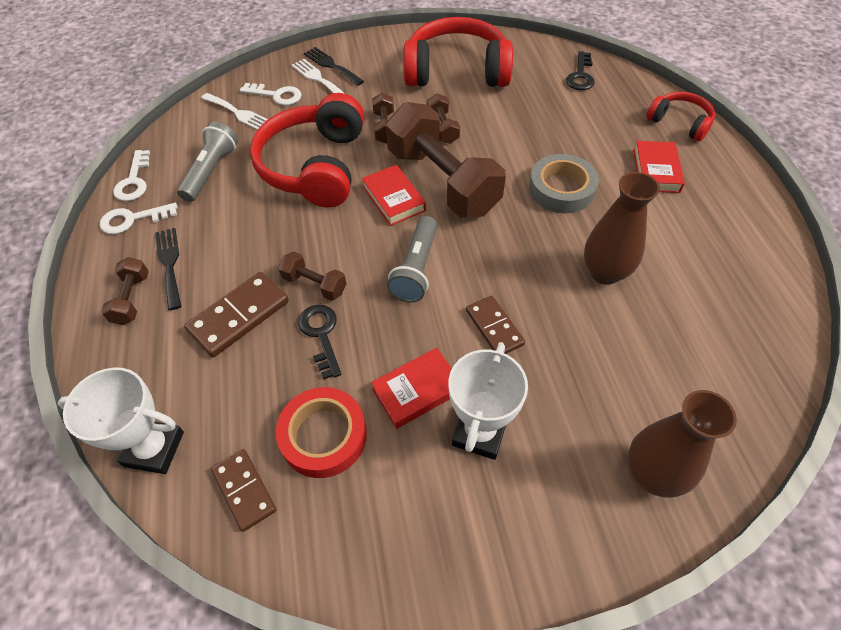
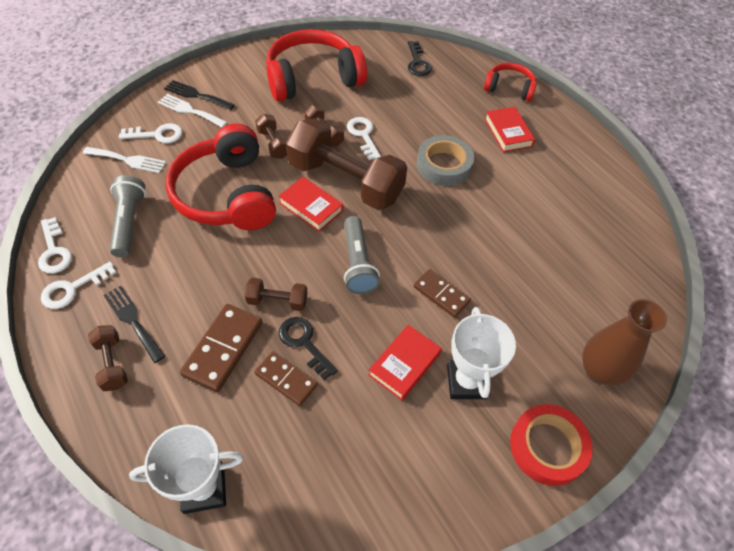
camera: 25 degrees left, 0 degrees up
(244, 490) = (301, 494): brown domino -> brown domino (286, 379)
(323, 435) = (346, 426): red tape -> red tape (547, 447)
(484, 138) = (363, 135): none -> white key
(604, 272) = (504, 226): brown vase -> none

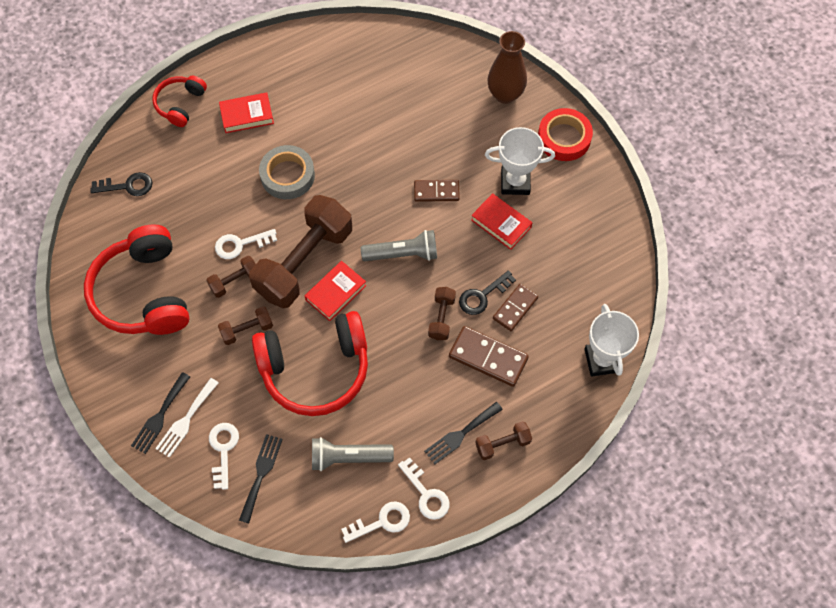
camera: 85 degrees left, 10 degrees up
(128, 160) = (261, 474): white fork -> black fork
(441, 294) = (436, 192): brown domino -> brown domino turned 45 degrees clockwise

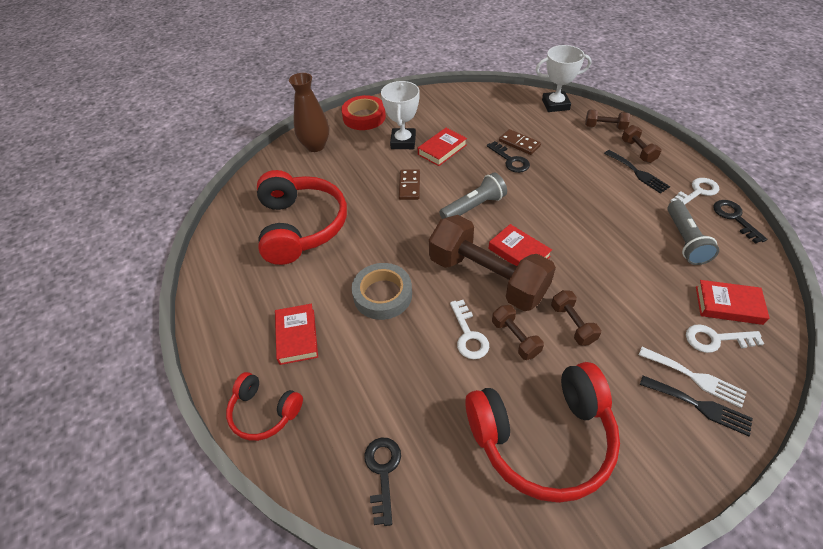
camera: 85 degrees left, 15 degrees down
(261, 474) = (728, 305): black fork -> red book
(316, 370) = (604, 265): red headphones -> red headphones (301, 226)
(382, 522) = (734, 218): white key -> black key
(402, 254) = (473, 207): grey flashlight -> grey flashlight turned 60 degrees clockwise
(441, 318) = (534, 183): brown dumbbell -> brown dumbbell (605, 127)
(488, 357) = (566, 158): brown domino -> none

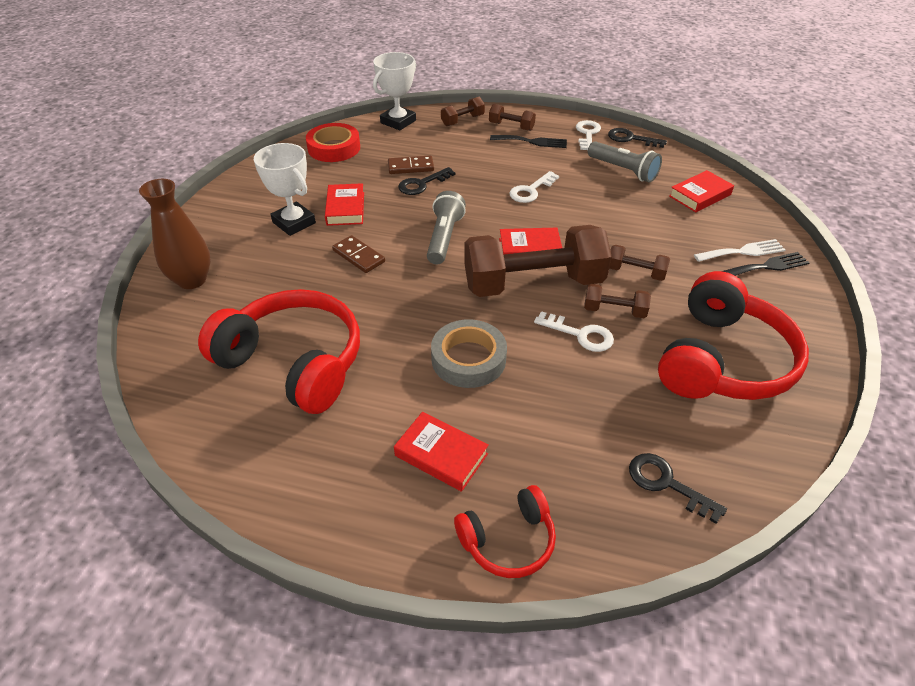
camera: 50 degrees left, 5 degrees down
(364, 117) = (212, 223): red tape -> red tape (334, 148)
(510, 160) = (422, 184): black key -> black key turned 135 degrees clockwise
(716, 339) = (721, 220): white key -> white key (531, 190)

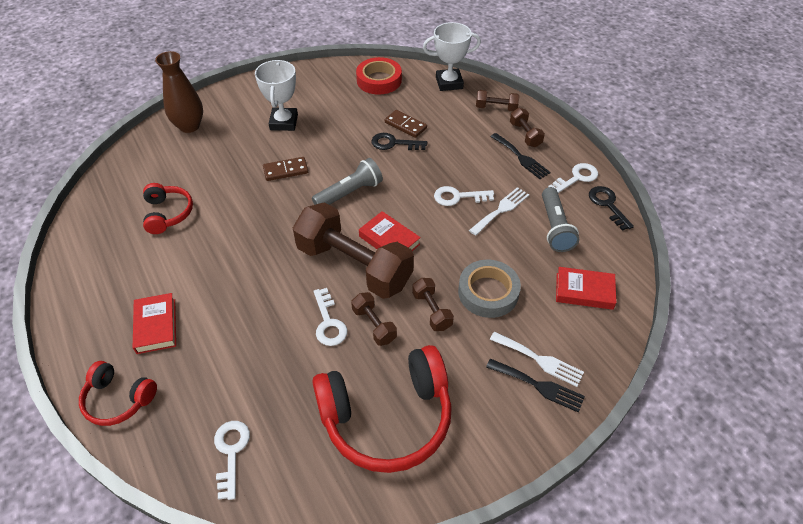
camera: 45 degrees right, 5 degrees up
(294, 362) = (168, 213): red headphones -> red headphones, size x0.53
(345, 208) = (324, 131): red book -> none
(359, 256) = (286, 170): brown domino -> brown domino turned 75 degrees clockwise
(468, 359) = (247, 284): grey tape -> grey tape (488, 292)
(573, 181) = (501, 210): none -> white fork
(666, 484) = (231, 452): black key -> white key

